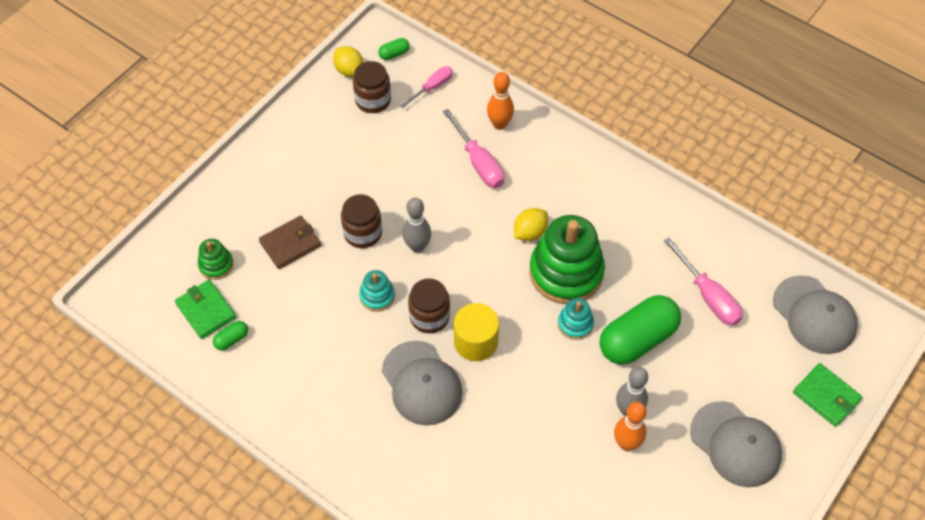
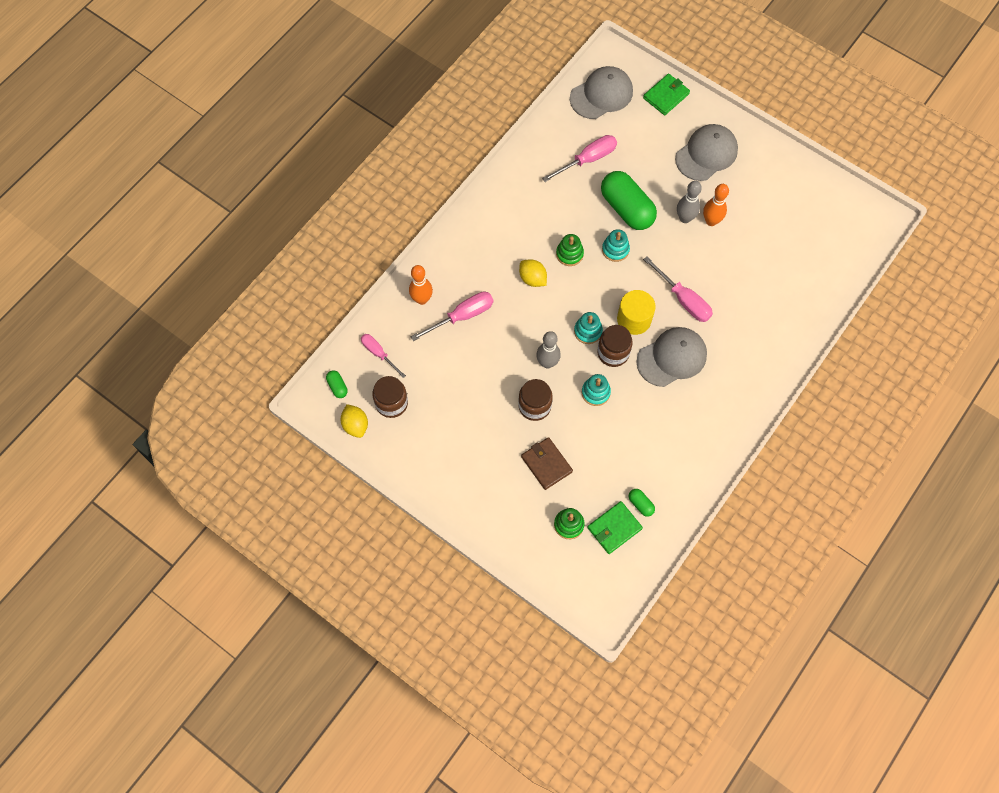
camera: 90 degrees left, 10 degrees up
(349, 70) = (355, 425): yellow lemon -> yellow lemon turned 75 degrees counterclockwise
(459, 290) = (588, 331): none -> turquoise stacking toy
(505, 401) = (683, 299): none -> pink screwdriver
(566, 272) = (569, 254): green stacking toy -> green stacking toy, size x0.47

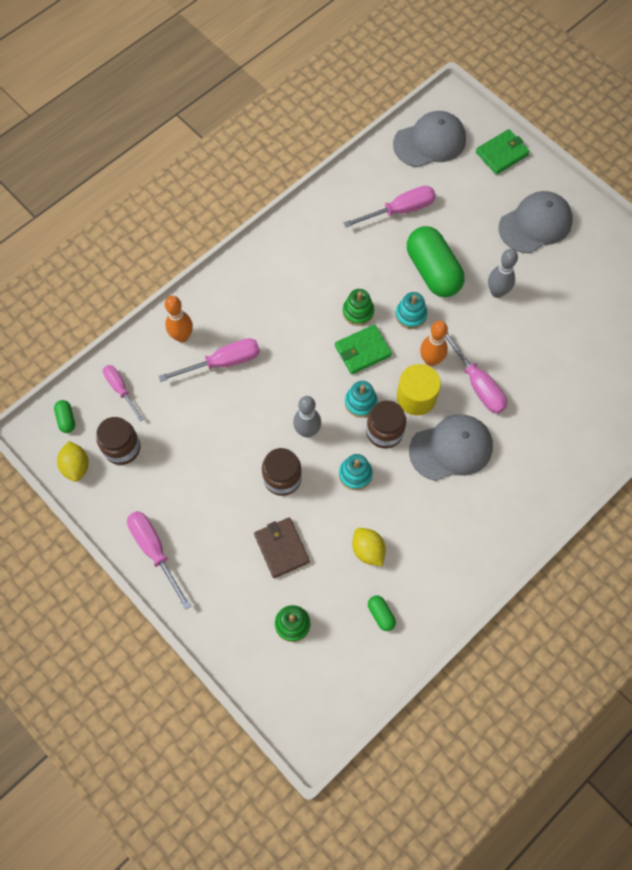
camera: 10 degrees right, 0 degrees up
(439, 485) = (154, 551): none -> pink screwdriver
(532, 279) = (310, 333): yellow lemon -> yellow lemon (368, 550)
(614, 528) = (344, 638): green wallet -> green wallet (363, 351)
(711, 221) = (526, 300): orange bowling pin -> orange bowling pin (431, 360)

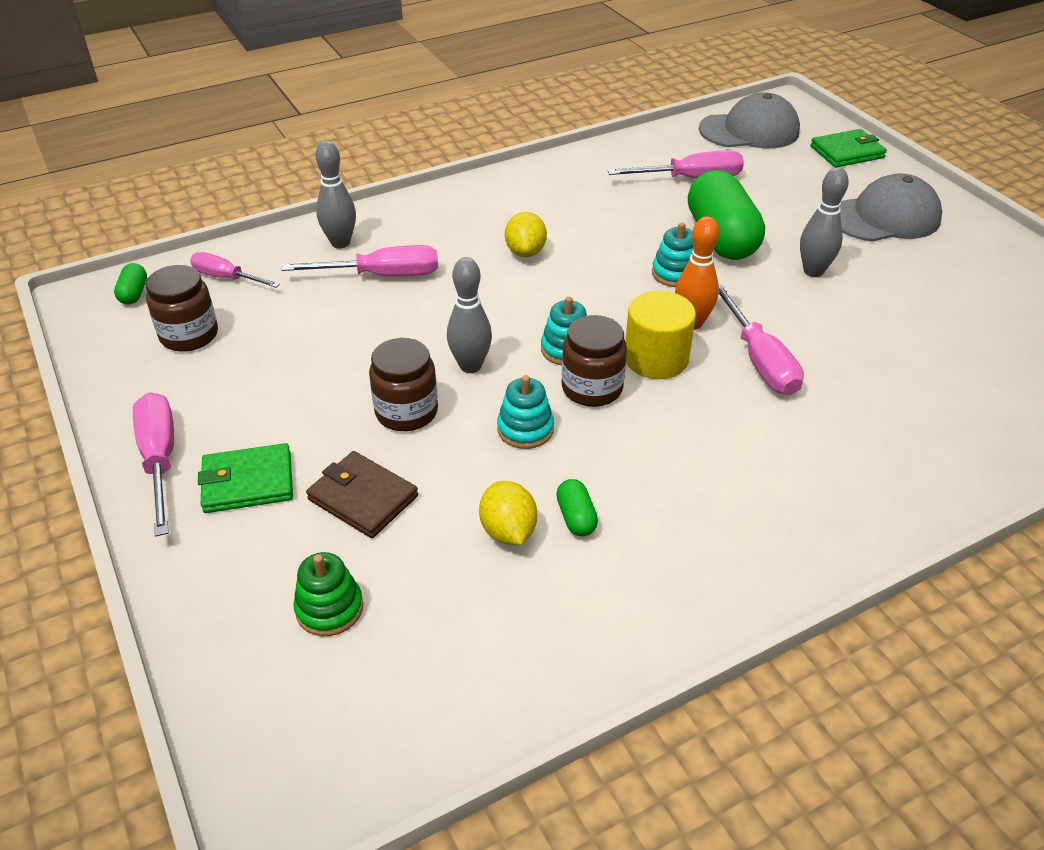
camera: 15 degrees right, 25 degrees down
(76, 466) = (112, 342): yellow lemon -> yellow lemon (525, 252)
(120, 389) = (226, 278): pink screwdriver -> pink screwdriver turned 45 degrees counterclockwise
(182, 336) = (340, 243): orange bowling pin -> grey bowling pin
(281, 548) = (363, 498): brown wallet -> brown wallet turned 45 degrees counterclockwise
(358, 312) = (598, 258): green stacking toy -> none
(363, 351) = (590, 297): green wallet -> green wallet (248, 482)
(381, 614) = (495, 631): green capsule -> green capsule (576, 517)
(451, 448) = (696, 427): grey cap -> none

